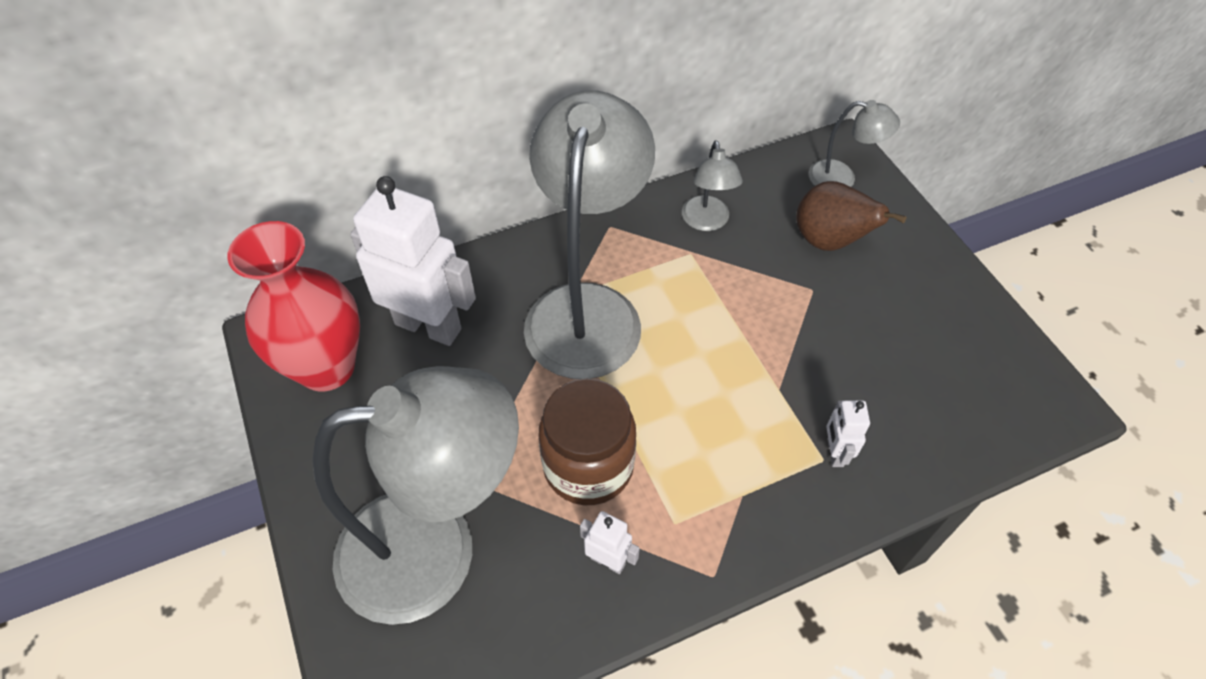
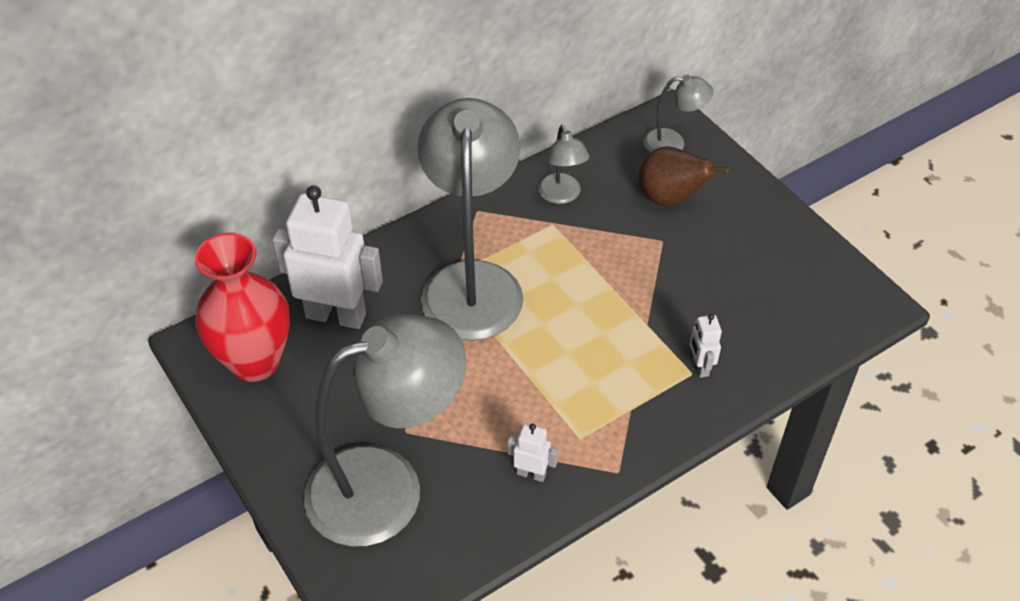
camera: 10 degrees left, 5 degrees down
(588, 466) = (500, 406): brown jar -> none

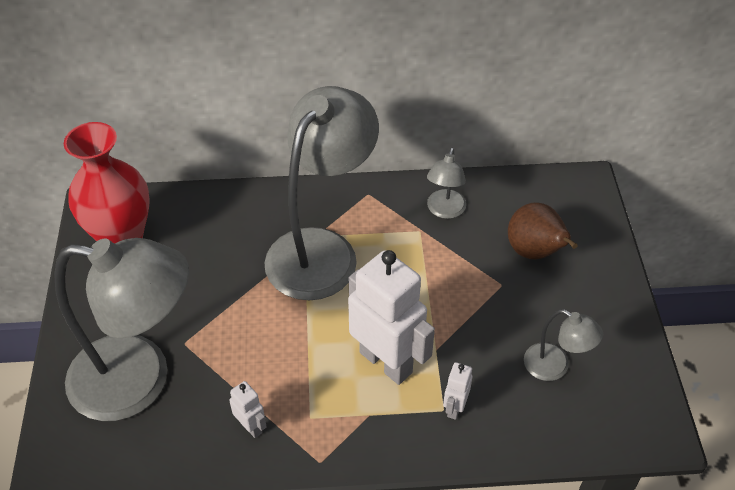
camera: 30 degrees right, 0 degrees up
(336, 315) = (203, 229): white robot -> white robot (386, 362)
(673, 143) = (572, 206): grey lamp -> grey lamp (555, 367)

